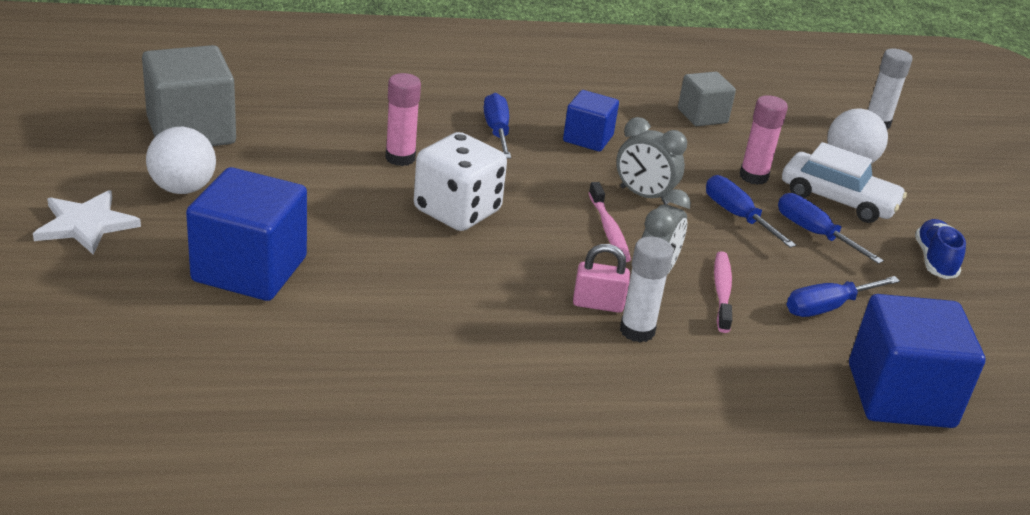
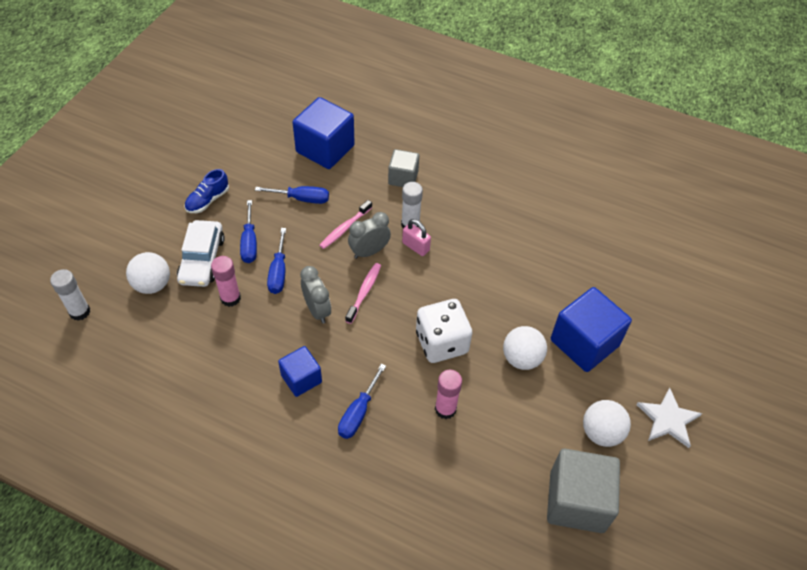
camera: 145 degrees left, 20 degrees up
(335, 226) = (521, 358): none -> white ball
(702, 116) = (194, 370): grey cube -> grey cube (403, 178)
(838, 199) = (202, 259): white car -> white car turned 150 degrees counterclockwise

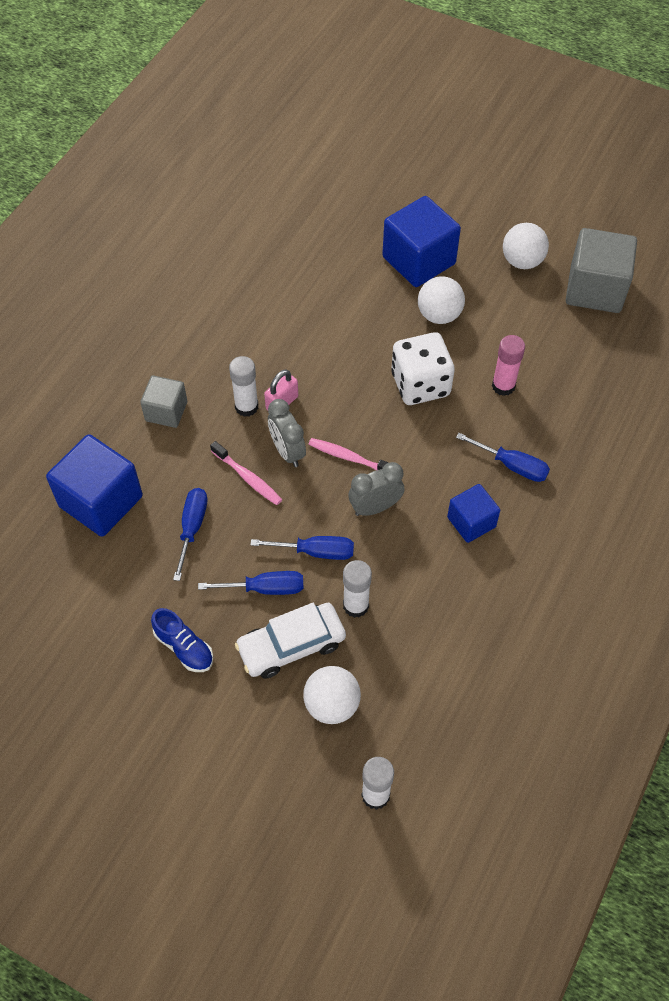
camera: 85 degrees left, 5 degrees up
(202, 259) = (291, 645): white car -> white car turned 150 degrees clockwise
(230, 298) = (356, 605): pink glue stick -> white glue stick
(668, 419) = (504, 209): white star -> none

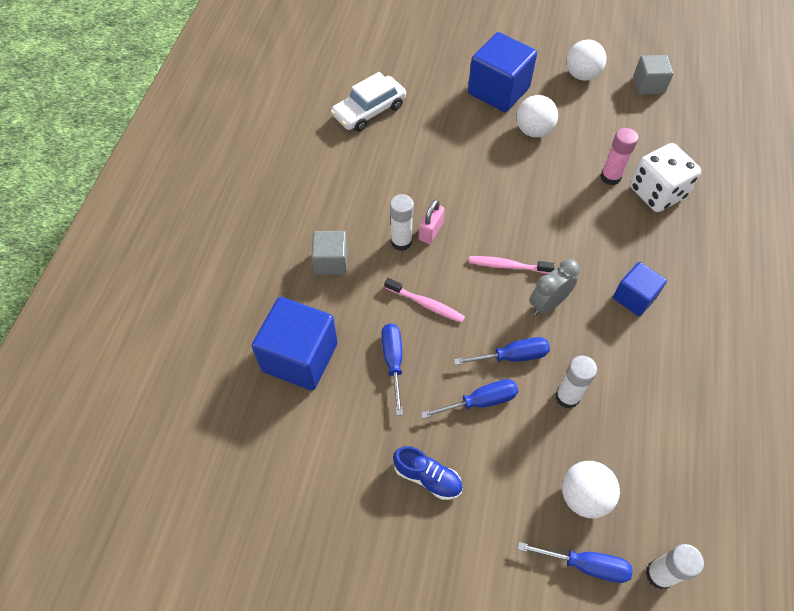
camera: 15 degrees left, 0 degrees up
(287, 451) = (452, 273): grey clock -> none
(291, 645) = (525, 449): white car -> white car (369, 111)
(420, 384) = (542, 190): white dice -> white dice (656, 193)
(512, 465) = (646, 241): blue screwdriver -> blue screwdriver (585, 565)
(595, 289) = (648, 85): grey cube -> grey cube, size x0.58

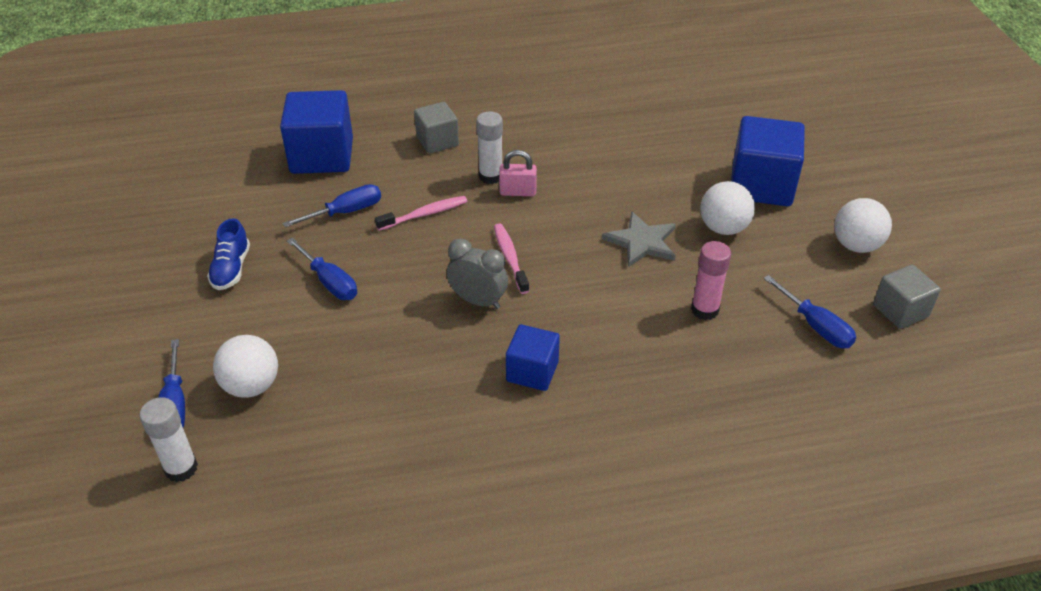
camera: 65 degrees right, 15 degrees down
(369, 111) = (645, 107): white car -> none
(426, 304) = (425, 214): pink toothbrush -> pink toothbrush turned 120 degrees counterclockwise
(512, 356) = (395, 290): blue screwdriver -> blue screwdriver (815, 326)
(527, 181) = (641, 242): none -> grey star
(567, 397) = (366, 345): white glue stick -> none
(656, 193) = (713, 358): white dice -> none

